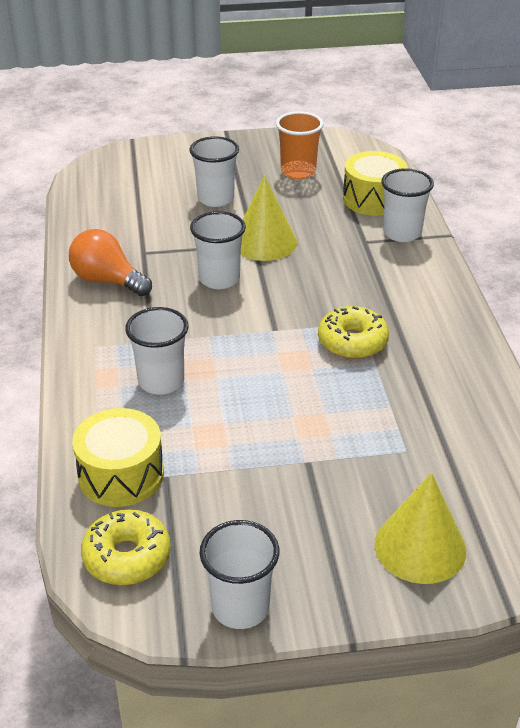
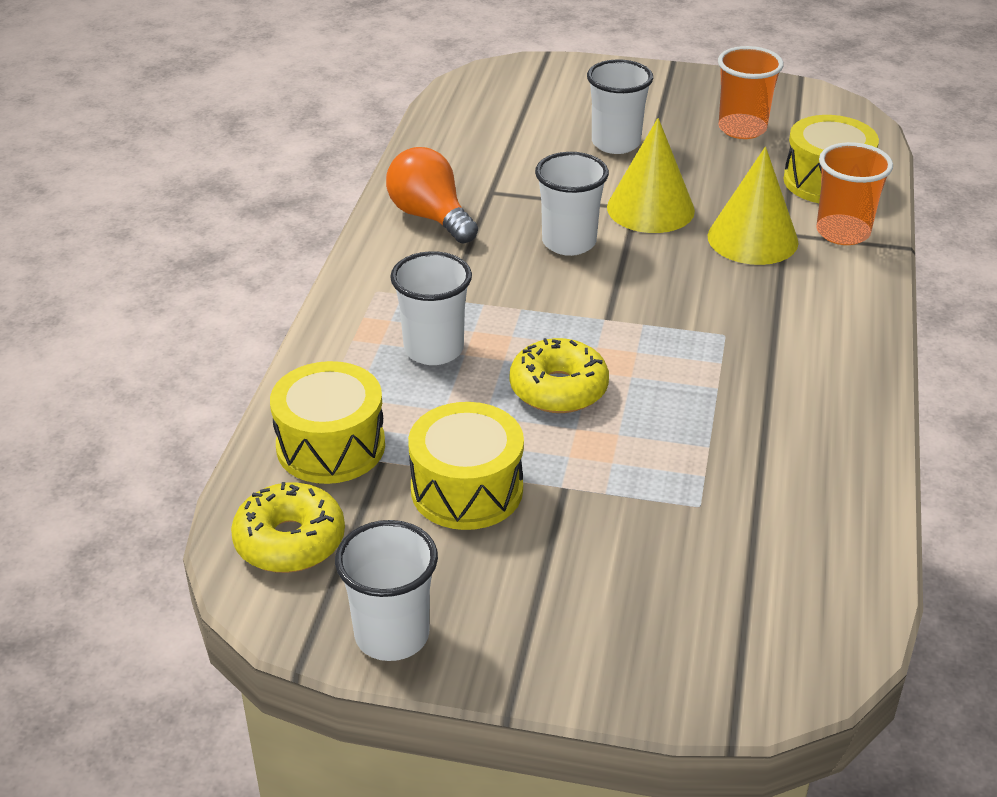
camera: 20 degrees right, 0 degrees up
(239, 482) = (467, 489): none -> yellow drum
(352, 342) = (700, 356): yellow donut -> yellow donut (558, 389)
(402, 233) = (842, 232): white cup -> orange cup
(420, 547) = (654, 627): yellow cone -> yellow cone (752, 239)

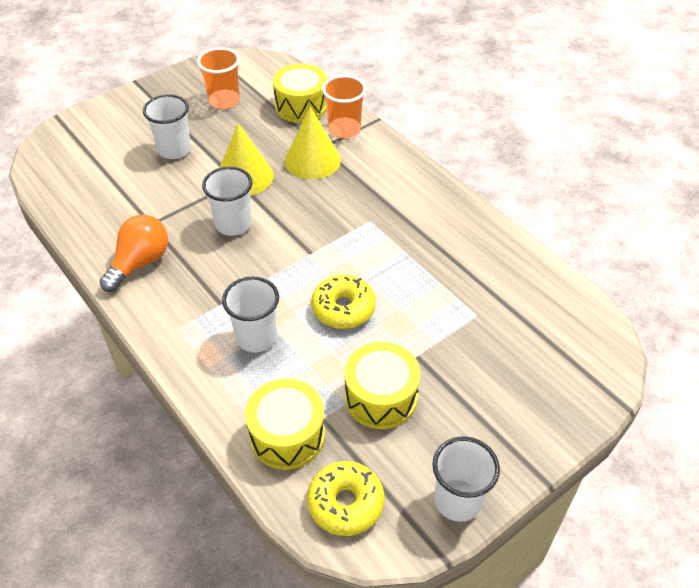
camera: 50 degrees left, 10 degrees up
(430, 217) = (140, 263): orange light bulb -> orange light bulb turned 120 degrees clockwise

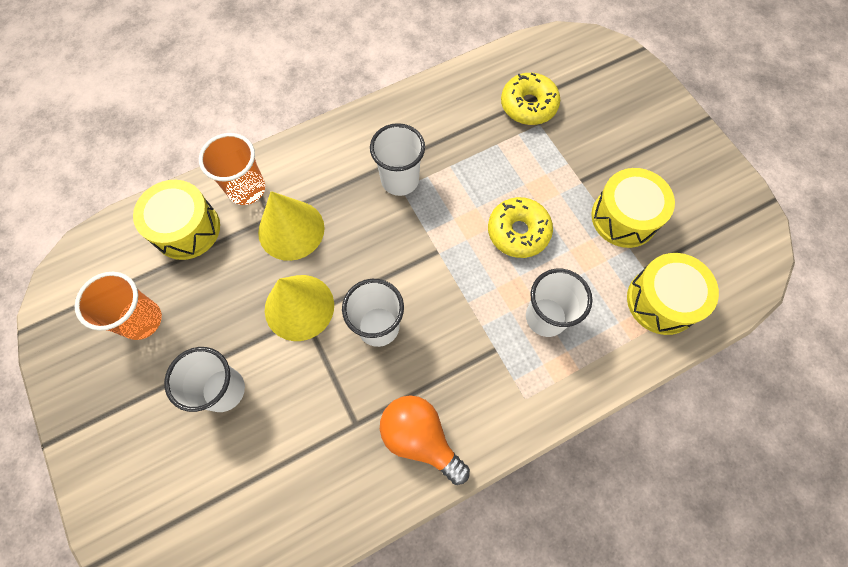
camera: 80 degrees left, 20 degrees up
(345, 503) = (729, 262): yellow donut -> yellow donut (528, 105)
(458, 500) = (724, 180): white cup -> white cup (400, 180)

